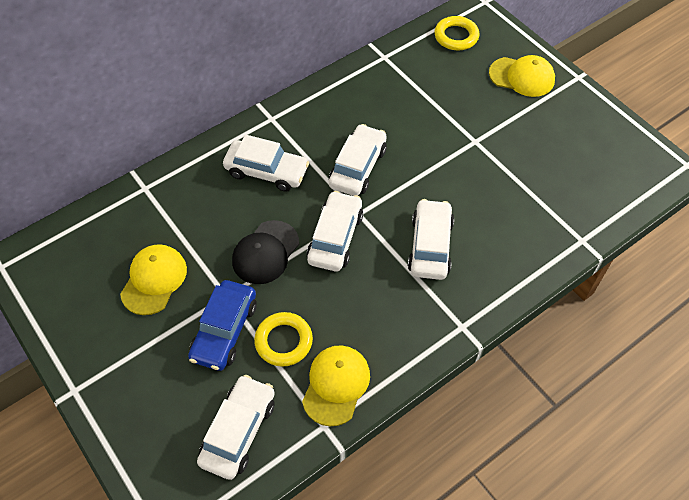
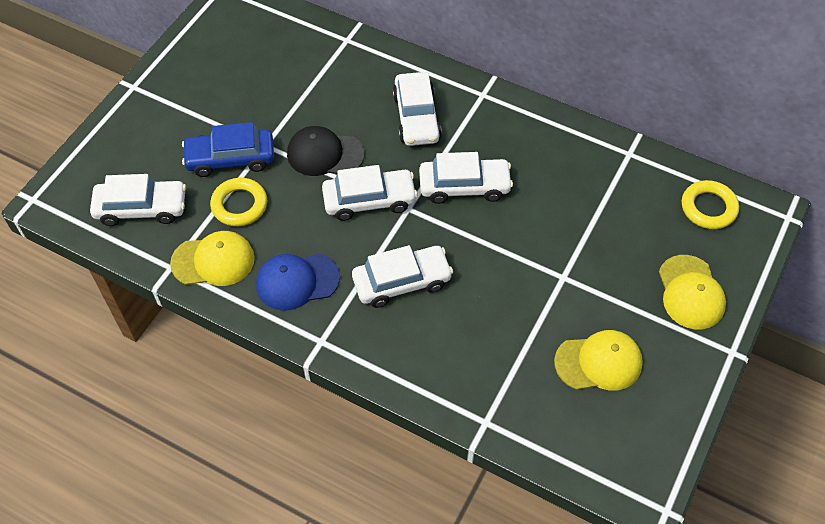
camera: 65 degrees right, 0 degrees up
(154, 280) = (256, 89): yellow cap -> yellow cap (598, 362)
(392, 323) = (297, 281): none -> blue cap

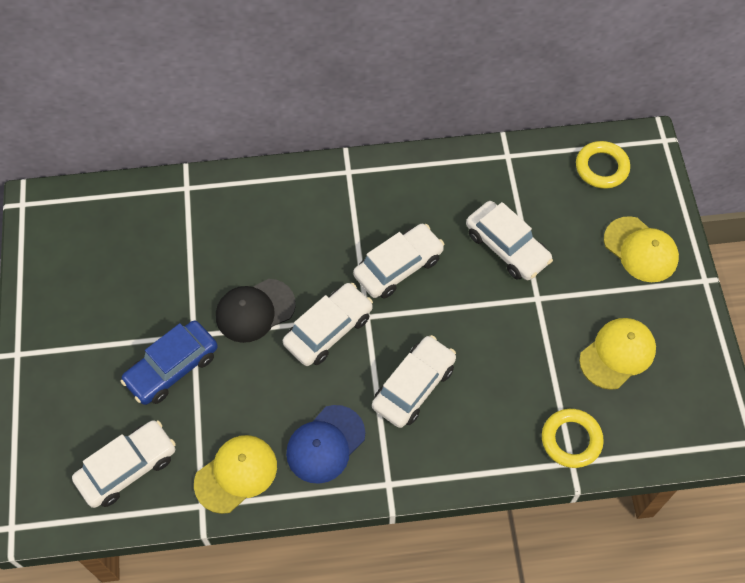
camera: 35 degrees left, 5 degrees up
(239, 205) = (217, 407): yellow ring -> yellow ring (571, 440)
(416, 117) = (308, 227): white car -> white car (507, 247)

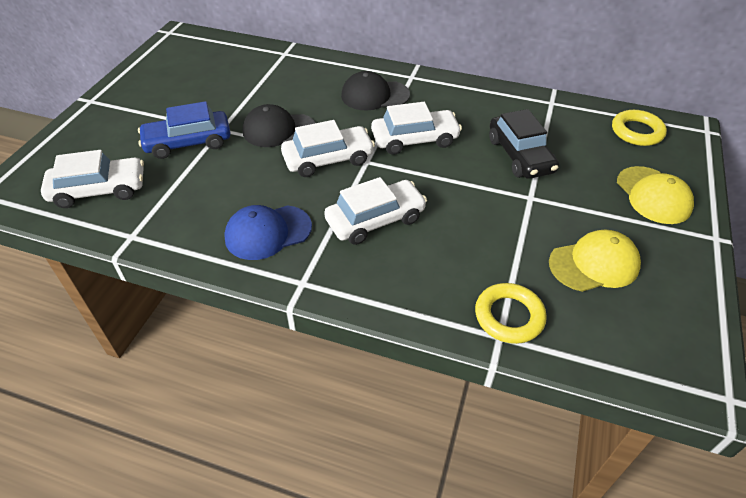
camera: 25 degrees right, 15 degrees down
(236, 474) = (177, 225): yellow cap -> none
(325, 217) = (374, 95): none -> black cap
(507, 247) = (520, 155): white car -> black car

